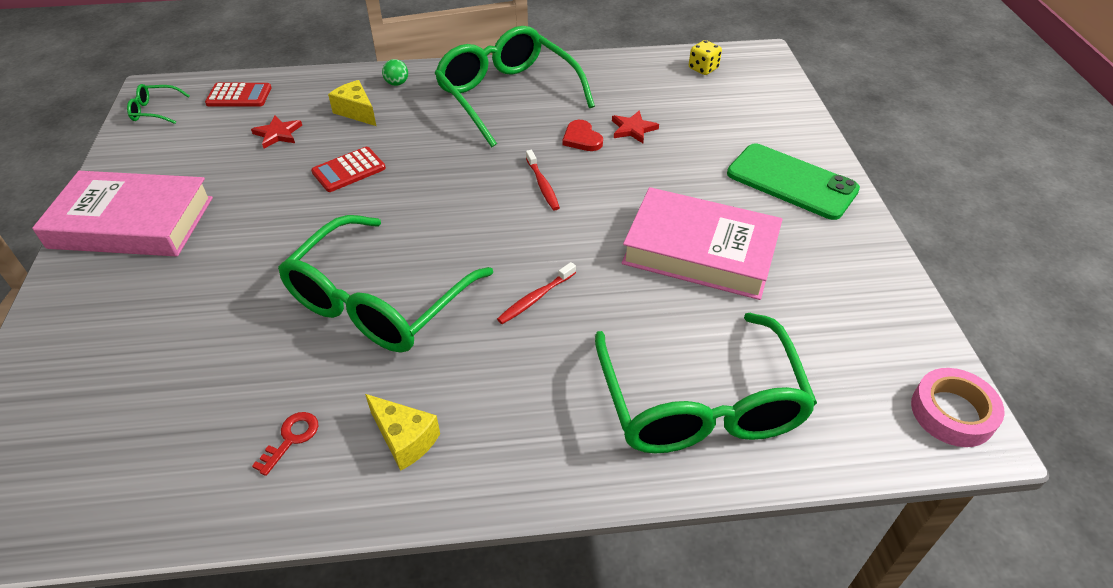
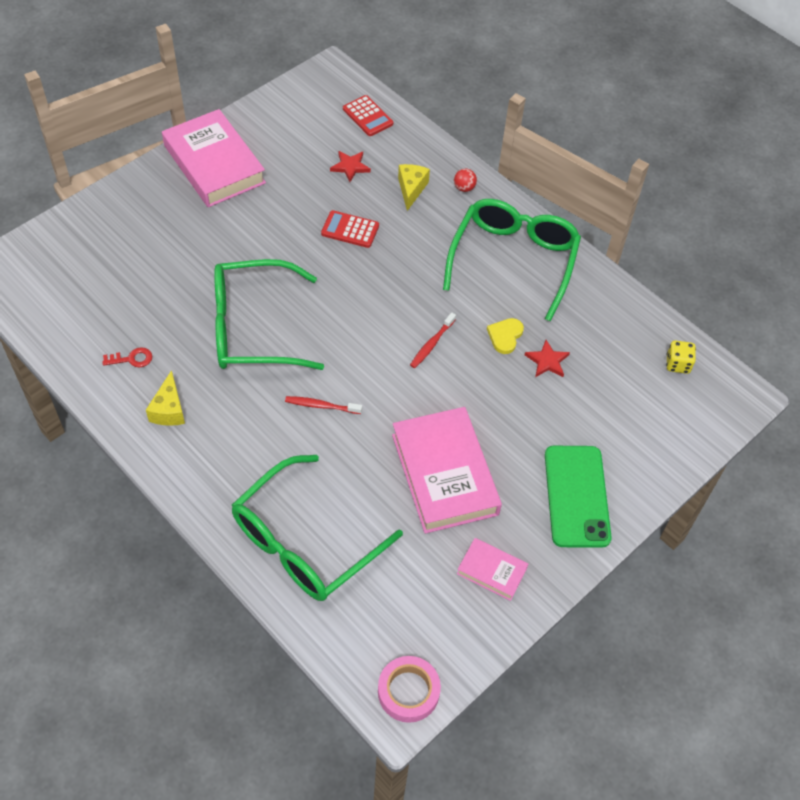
camera: 50 degrees right, 10 degrees up
(155, 111) = (314, 89): green glasses -> none
(397, 83) = (464, 188): green ball -> red ball
(582, 138) = (505, 336): red heart -> yellow heart
(837, 274) = (492, 571): none -> pink book

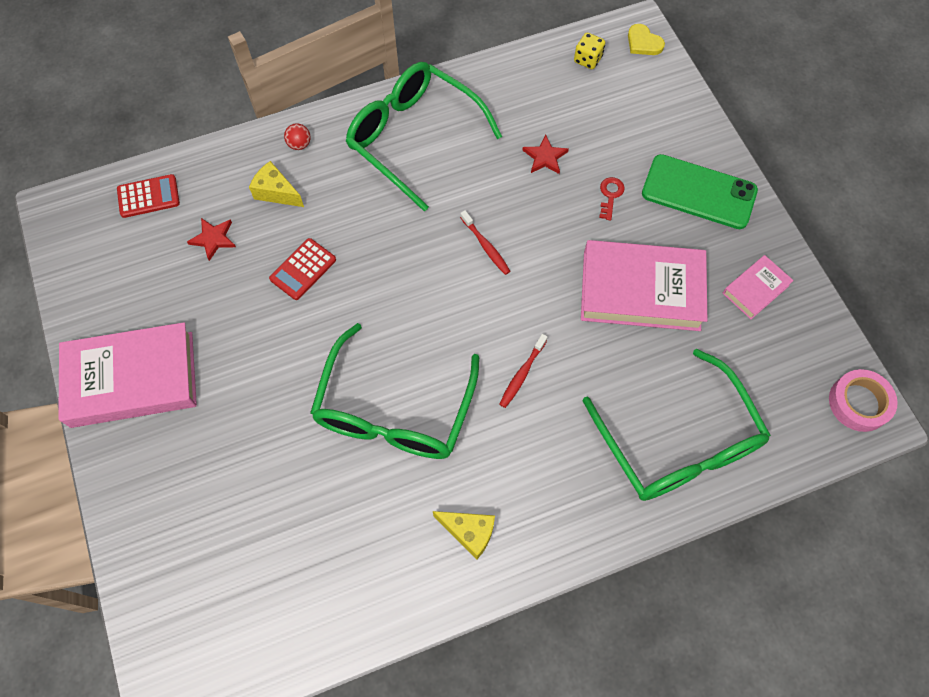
camera: 65 degrees left, 10 degrees up
(132, 359) = (382, 555): red key -> red key (610, 195)
(505, 336) = (502, 180): yellow heart -> yellow heart (643, 42)

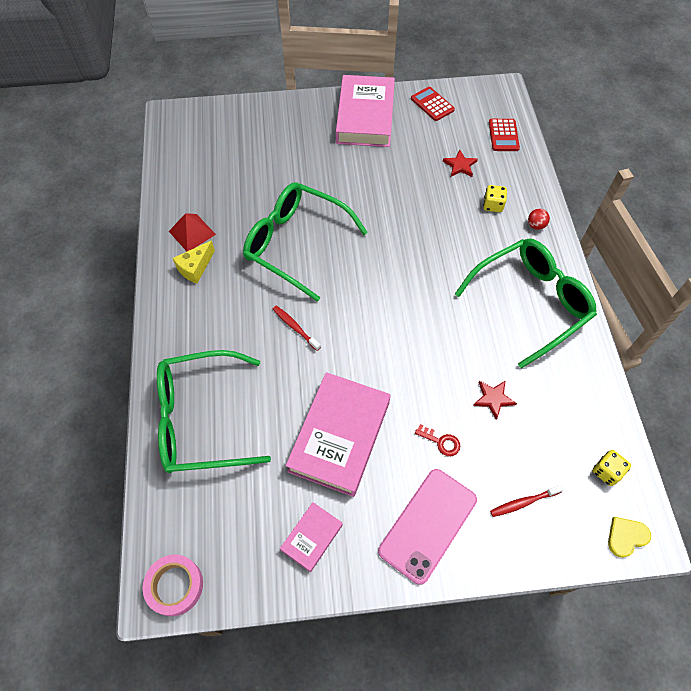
camera: 105 degrees right, 5 degrees down
(276, 192) = (493, 205): yellow cheese -> yellow dice
(303, 269) = (422, 211): red calculator -> red calculator (432, 104)
(409, 561) = (192, 232): none -> red pyramid
(486, 246) = (412, 330): red toothbrush -> red toothbrush (523, 502)
(699, 192) = (428, 525): green phone -> pink phone
(755, 289) = (312, 537): pink book -> pink book turned 60 degrees clockwise

